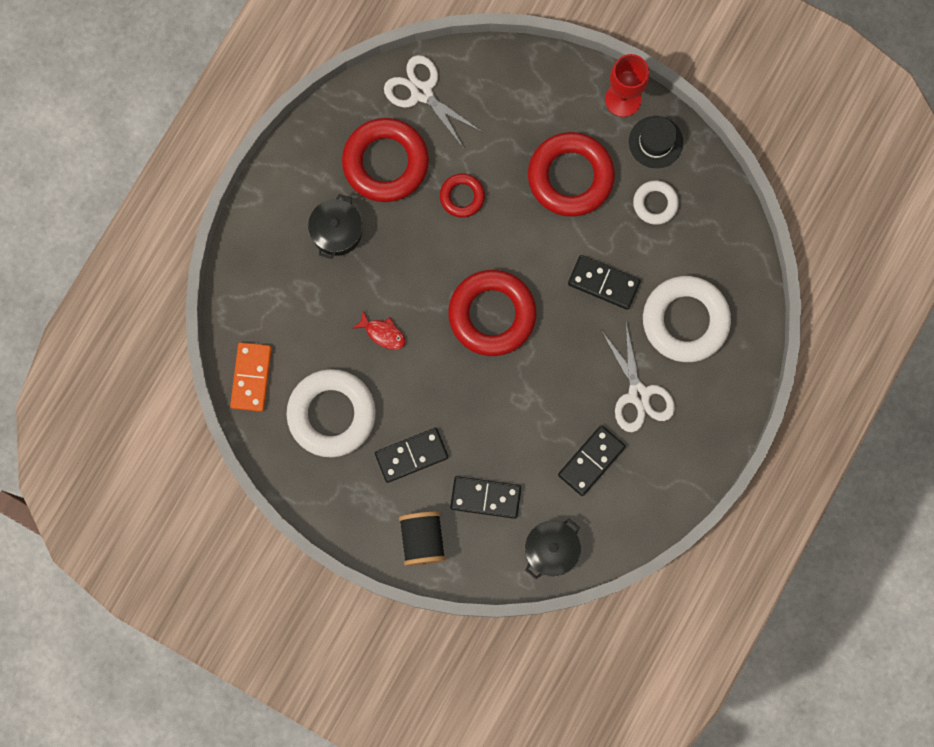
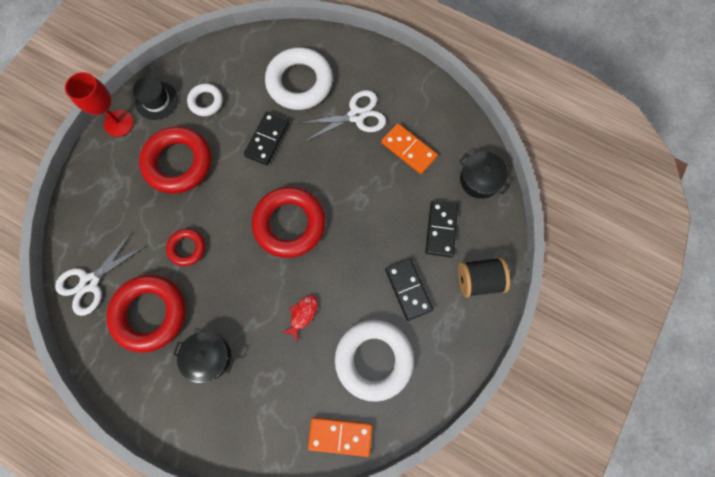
camera: 90 degrees left, 5 degrees down
(591, 461) = (408, 150): black domino -> orange domino

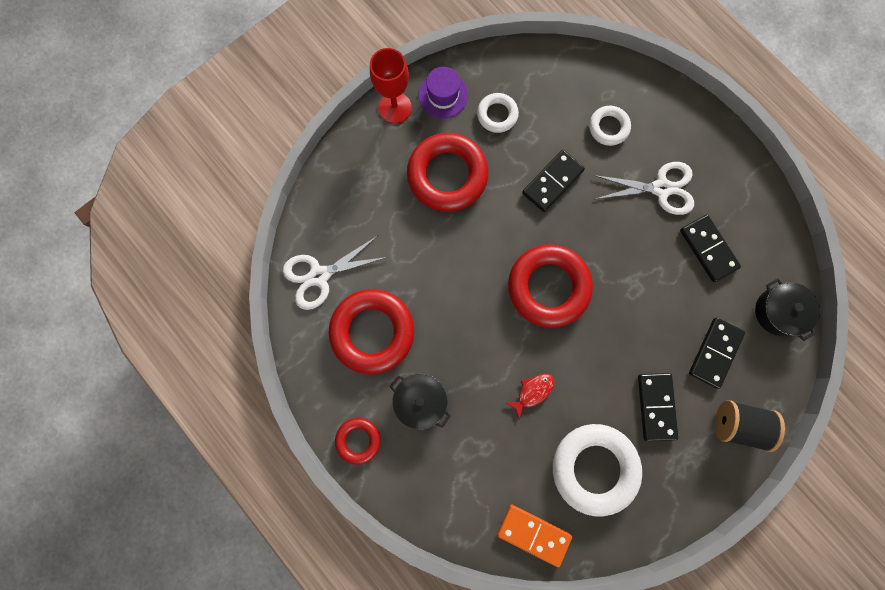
camera: 20 degrees right, 5 degrees up
(156, 100) = (443, 95): black hat -> purple hat
(187, 248) = (430, 274): red ring -> red ring (358, 440)
(299, 83) = (608, 127): white ring -> white ring, size x0.52
(408, 150) = (708, 249): orange domino -> black domino

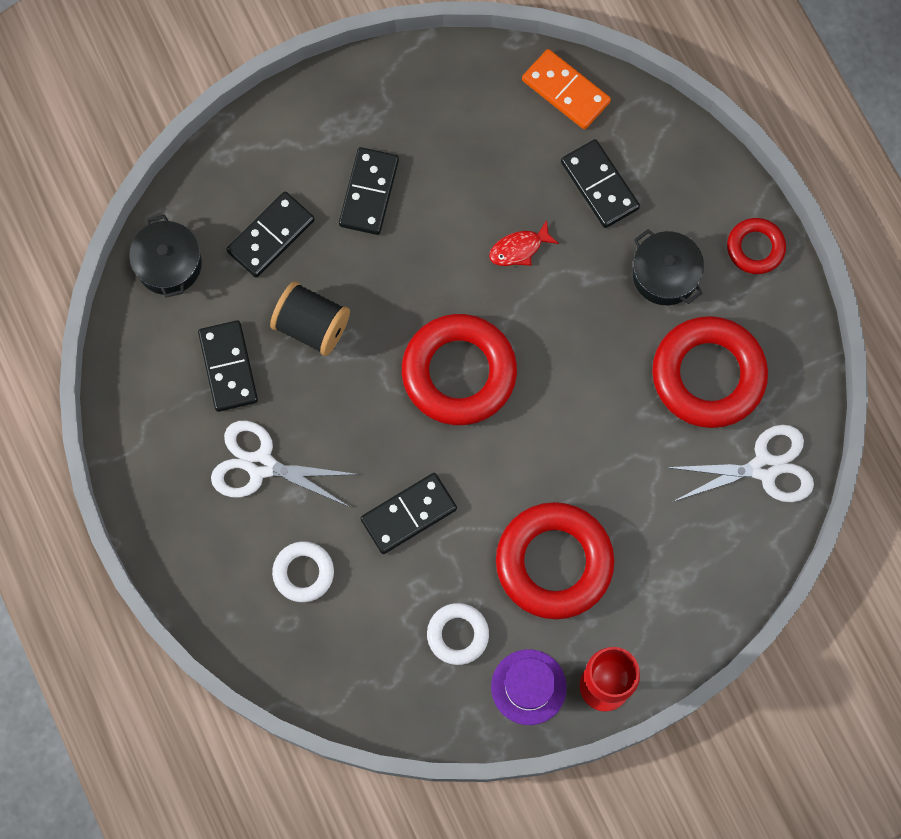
camera: 165 degrees left, 5 degrees down
(486, 460) = (599, 185): none -> black domino
(594, 468) = (469, 143): white ring -> none
(737, 424) = (275, 147): black spool -> black spool (312, 326)

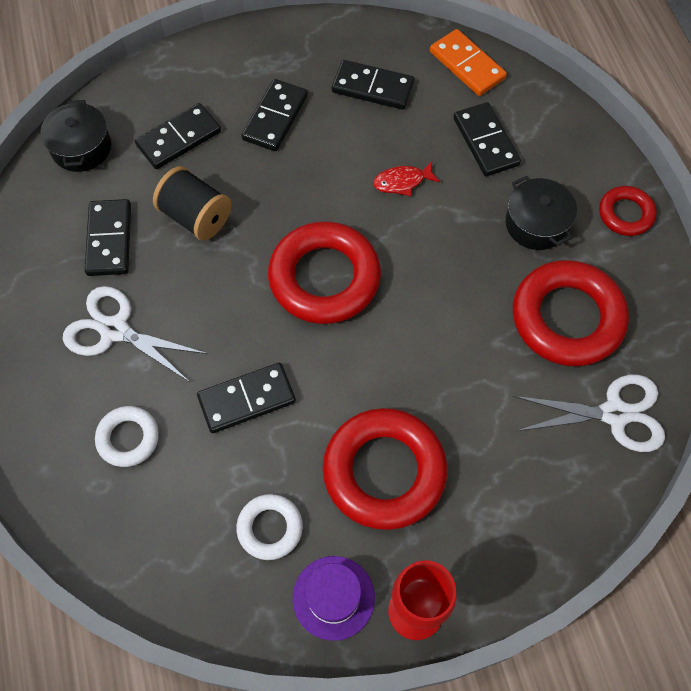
camera: 10 degrees right, 10 degrees down
(467, 137) = (372, 88): none -> black domino

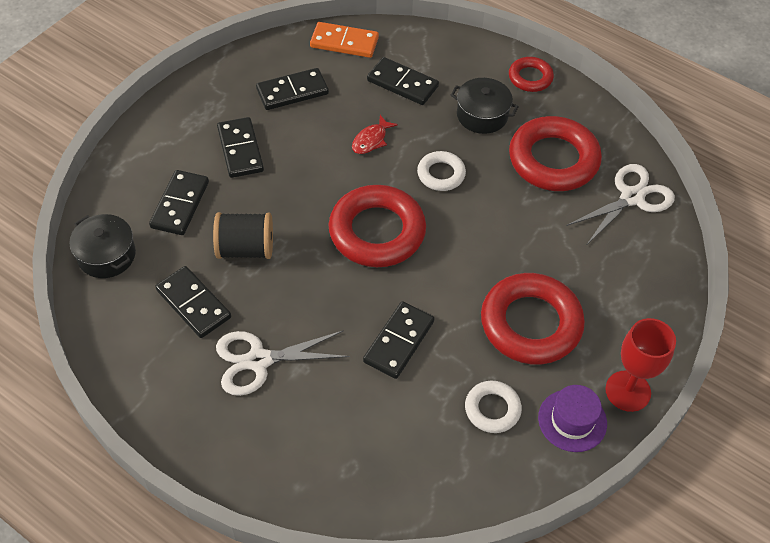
camera: 40 degrees left, 10 degrees down
(128, 438) = (340, 423): white ring -> white ring (441, 174)

